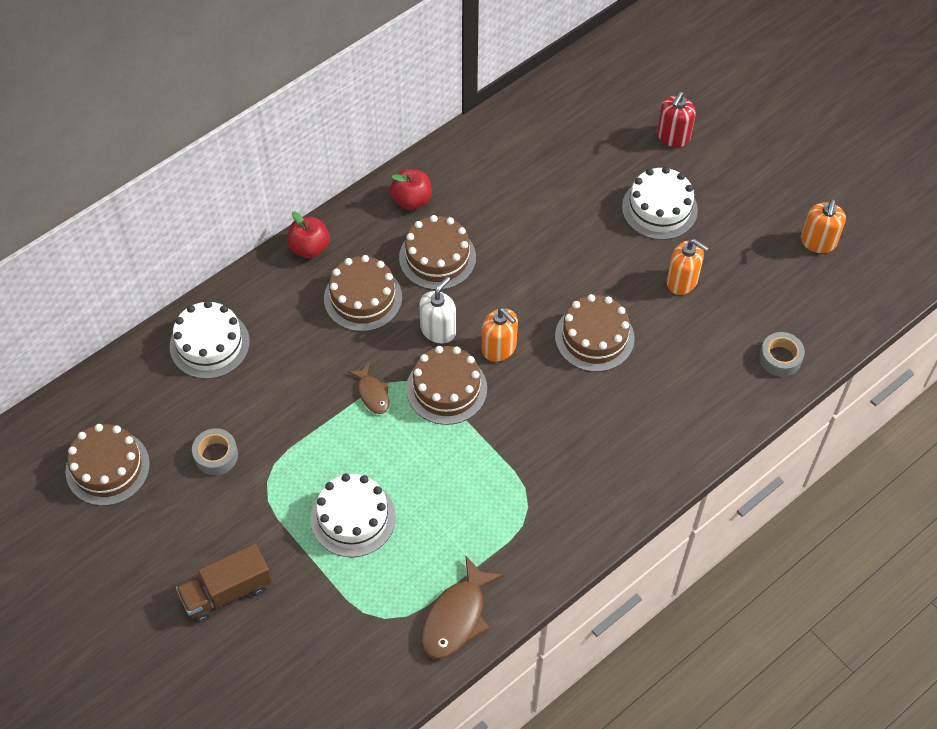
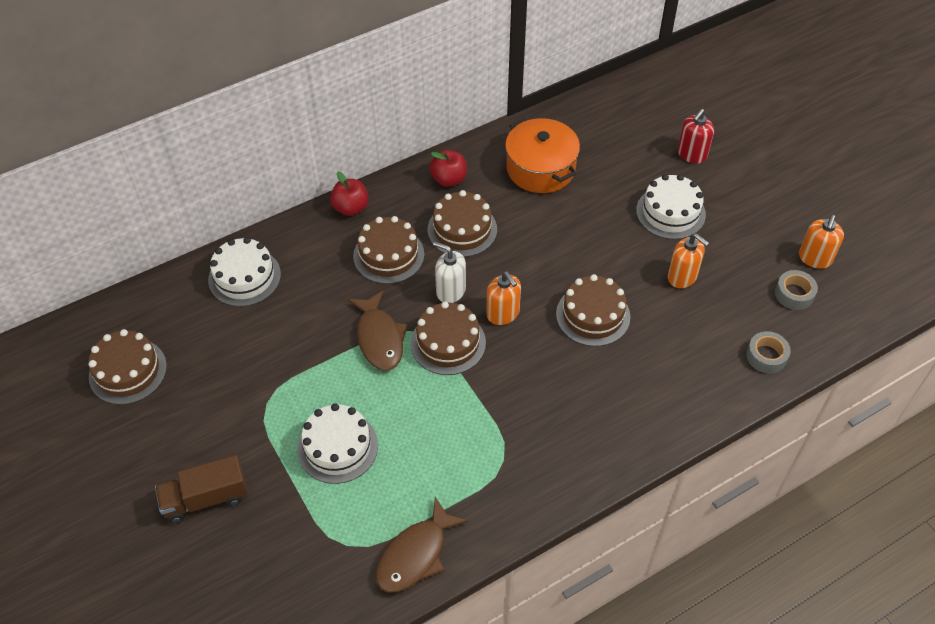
camera: 10 degrees right, 5 degrees down
(216, 455) = (226, 373): grey tape -> grey tape (794, 294)
(372, 393) = (379, 338): brown fish -> brown fish, size x1.75
(438, 330) = (450, 291): white soap dispenser -> white soap dispenser turned 105 degrees counterclockwise
(510, 174) = (540, 168): none -> orange pot

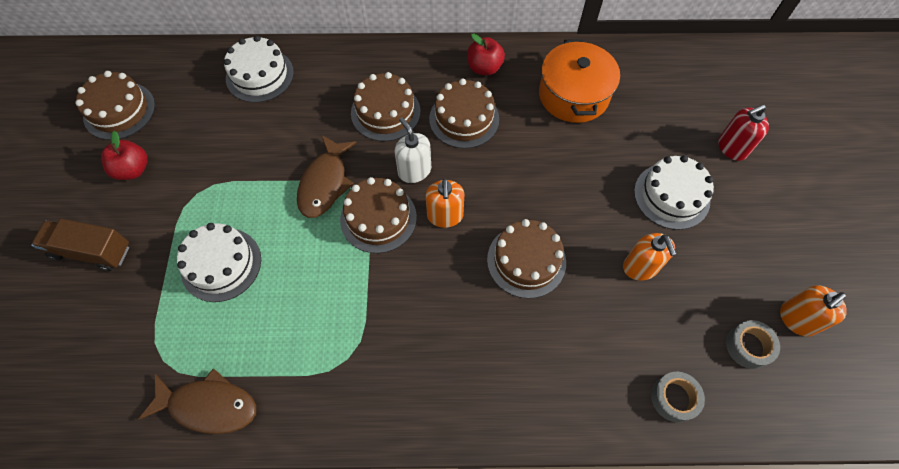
camera: 30 degrees right, 10 degrees up
(351, 208) = (384, 55): red apple -> red apple (133, 170)
(415, 555) = (209, 405): brown fish -> brown fish turned 150 degrees counterclockwise

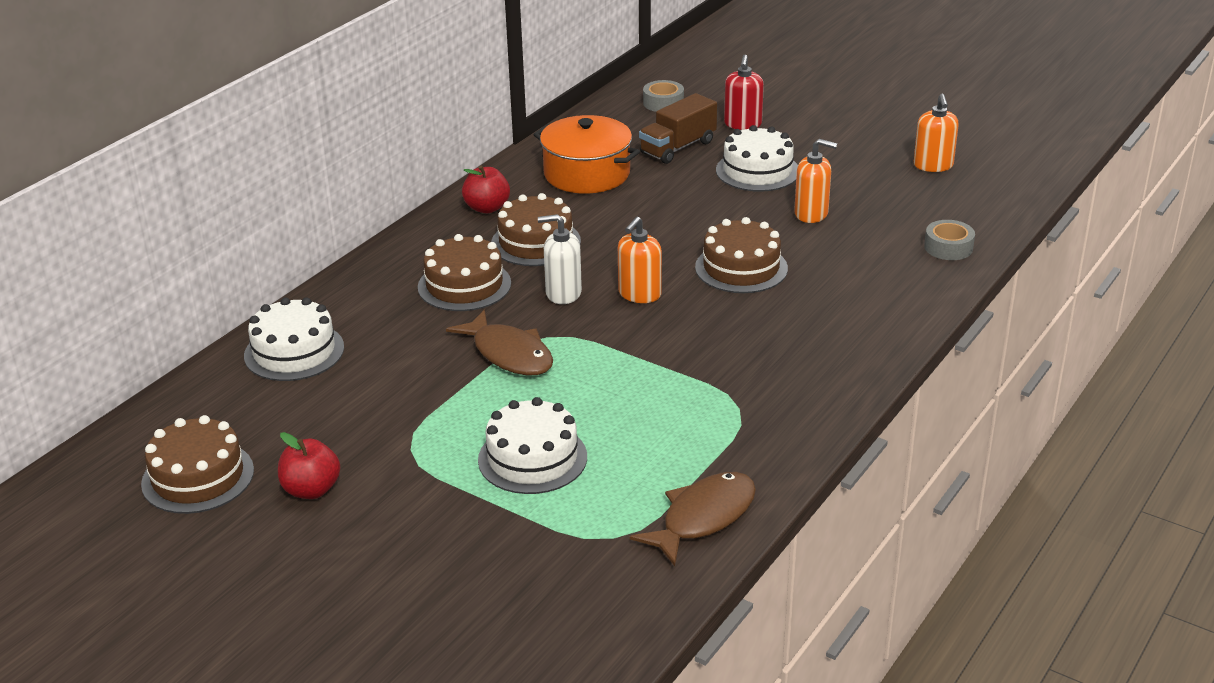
camera: 55 degrees left, 30 degrees down
(91, 251) = (397, 556): brown truck -> brown truck (677, 147)
(378, 218) = (595, 335): brown cake -> none
(445, 216) = (639, 294): orange soap dispenser -> orange soap dispenser turned 90 degrees clockwise
(748, 346) = (935, 196): grey tape -> grey tape (663, 103)

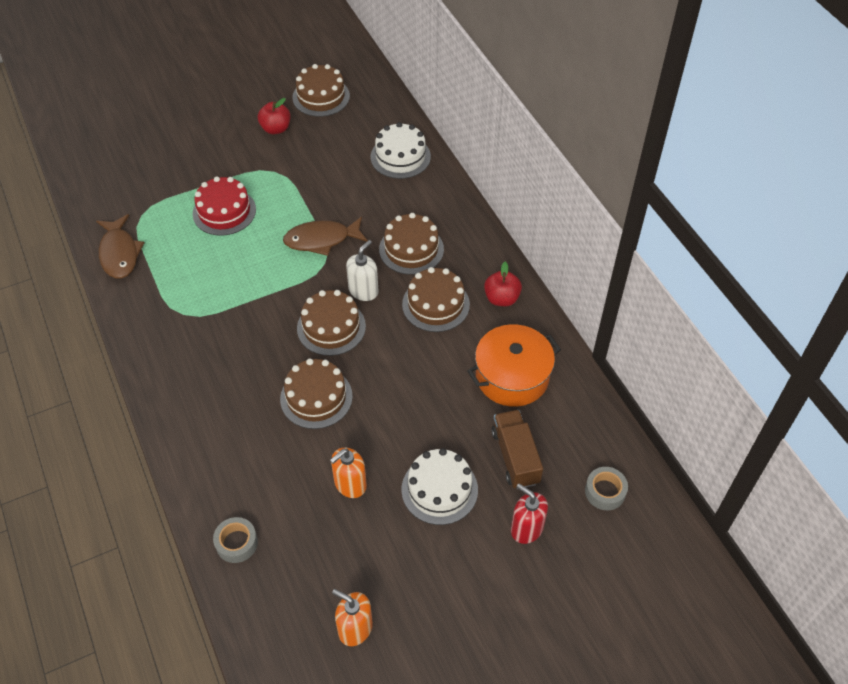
camera: 120 degrees right, 20 degrees up
(532, 458) = (224, 211): white cake -> red cake
(639, 294) = (331, 327): orange soap dispenser -> brown cake

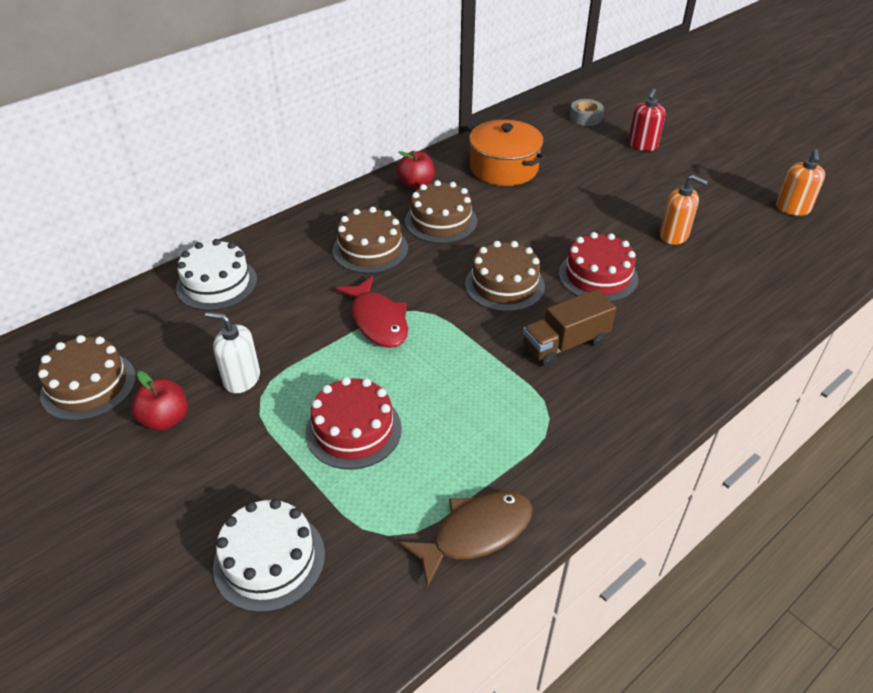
camera: 105 degrees left, 10 degrees down
(236, 543) = (786, 290): grey tape -> none
(316, 397) = (598, 276): brown cake -> red cake
(321, 240) = (378, 321): brown fish -> red fish
(363, 291) = (443, 272): white soap dispenser -> white soap dispenser (241, 379)
(439, 489) = (641, 188): white cake -> white cake (269, 560)
(515, 457) = (583, 157): brown truck -> brown truck (565, 344)

